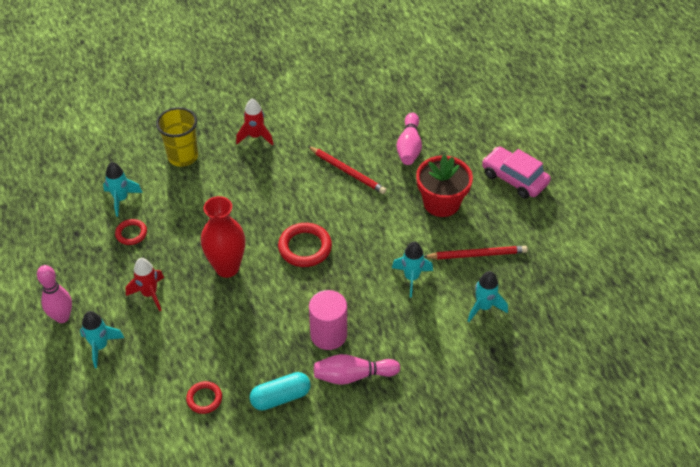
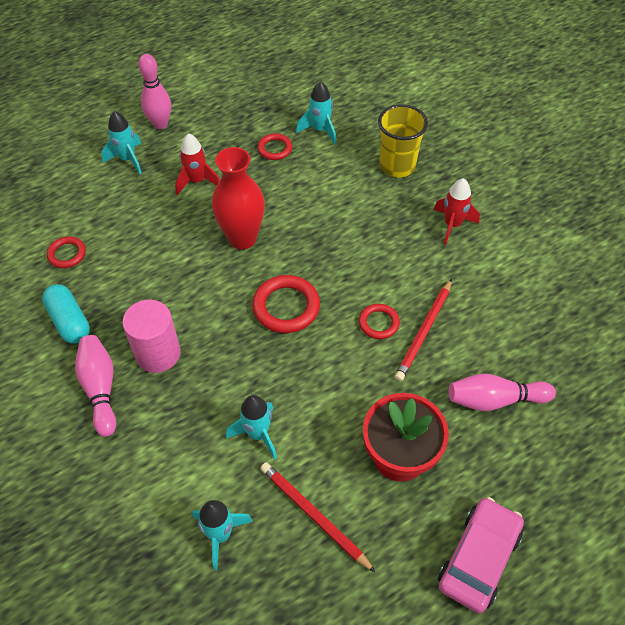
camera: 80 degrees right, 5 degrees up
(334, 195) = (378, 323): none -> red ring
(477, 254) = (314, 516): red pencil -> red pencil turned 150 degrees clockwise

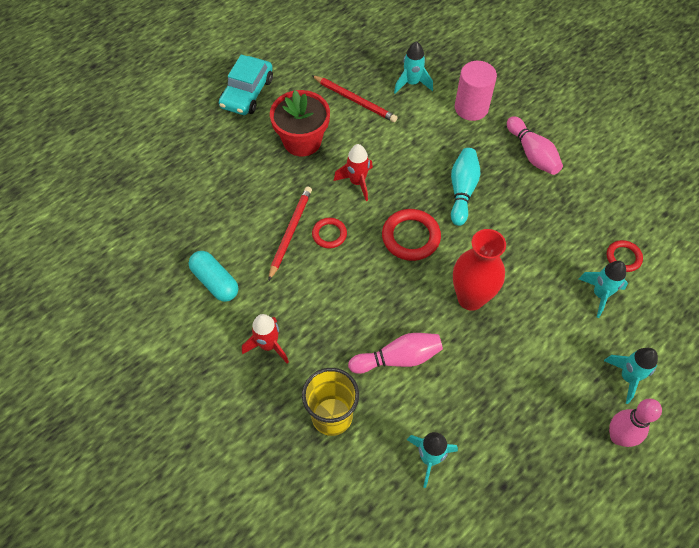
camera: 170 degrees right, 5 degrees up
(69, 321) = (585, 199): turquoise capsule -> turquoise capsule (215, 282)
(158, 353) = (501, 184): pink cylinder -> pink cylinder (471, 108)
(197, 181) = (541, 359): red rocket -> red rocket (357, 182)
(208, 352) = (462, 191): none -> turquoise bowling pin
(257, 434) = (405, 140): turquoise rocket -> turquoise rocket (600, 294)
(275, 149) = (473, 419): red ring -> none
(478, 558) = (247, 93): pink car -> turquoise car
(495, 400) = (233, 187): pink bowling pin -> pink bowling pin (398, 358)

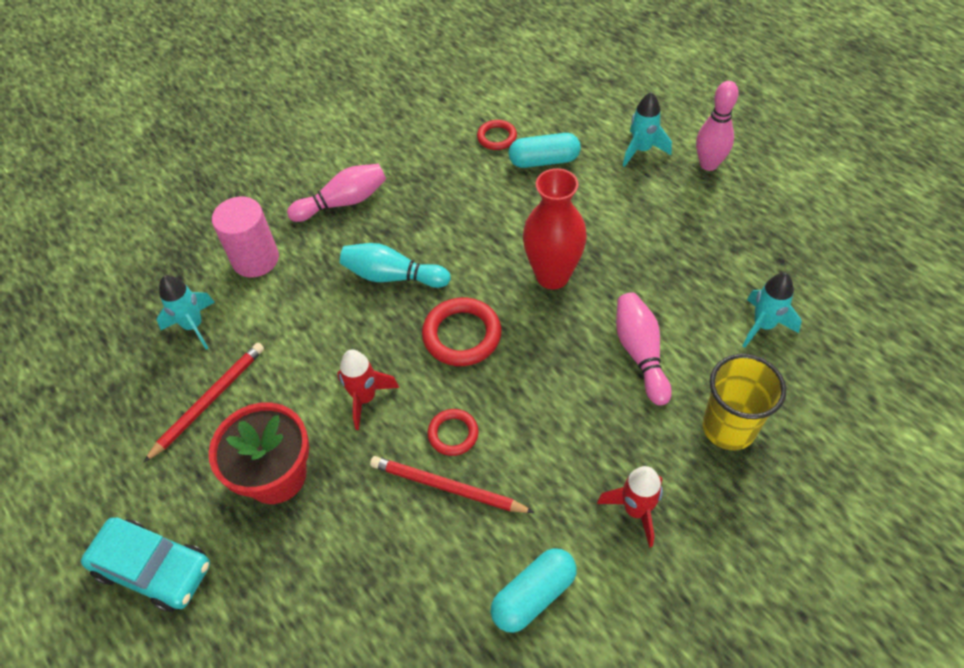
camera: 85 degrees left, 5 degrees down
(600, 294) = (544, 161): turquoise rocket -> turquoise capsule

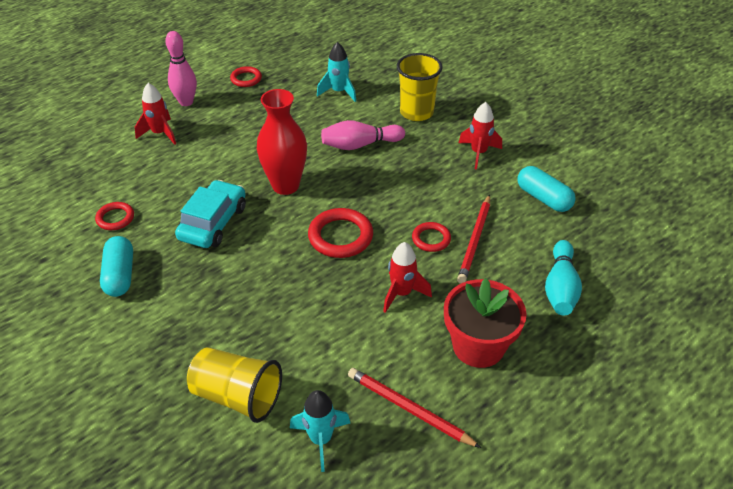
camera: 95 degrees left, 10 degrees down
(153, 568) = (574, 422): turquoise car -> turquoise car (213, 222)
(255, 259) = (237, 396): pink cylinder -> yellow cup
(343, 202) = (172, 329): pink bowling pin -> none
(393, 276) = (274, 283): turquoise bowling pin -> turquoise bowling pin (560, 288)
(544, 161) = (156, 188): turquoise capsule -> turquoise capsule (120, 275)
(642, 150) = (160, 133): turquoise rocket -> red rocket
(773, 217) = (246, 79): none -> red ring

